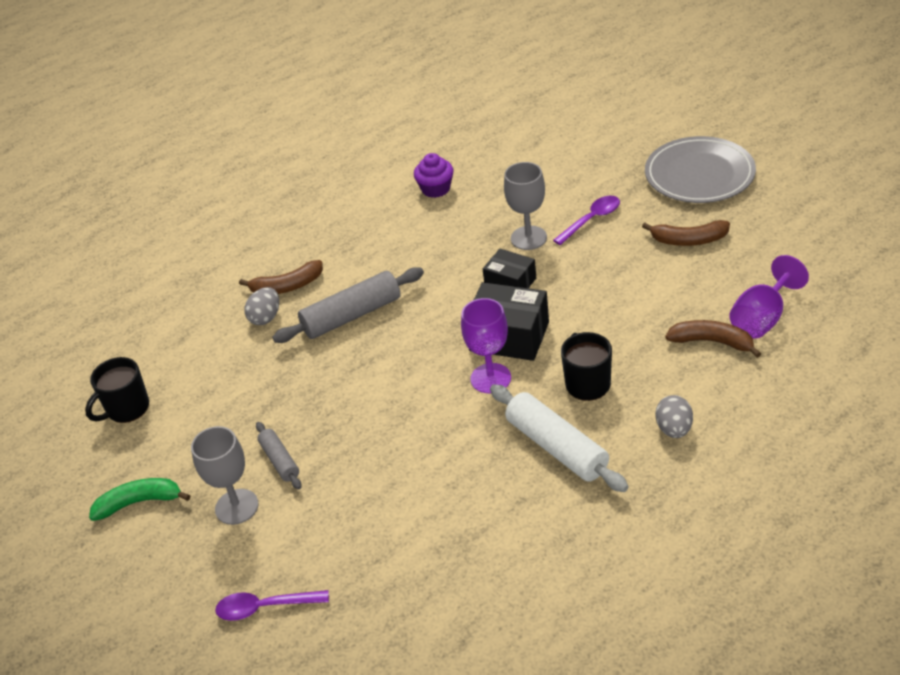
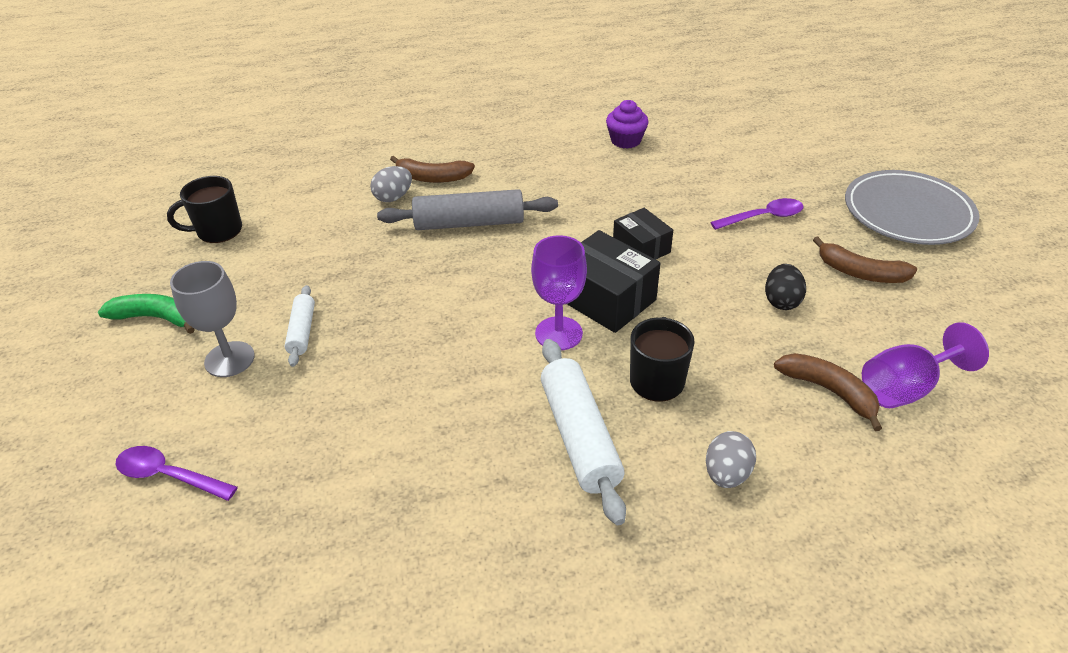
camera: 20 degrees right, 0 degrees up
(280, 460) = (302, 331): grey rolling pin -> white rolling pin
(528, 238) = (687, 212): grey goblet -> none
(643, 286) = (781, 301): none -> black egg

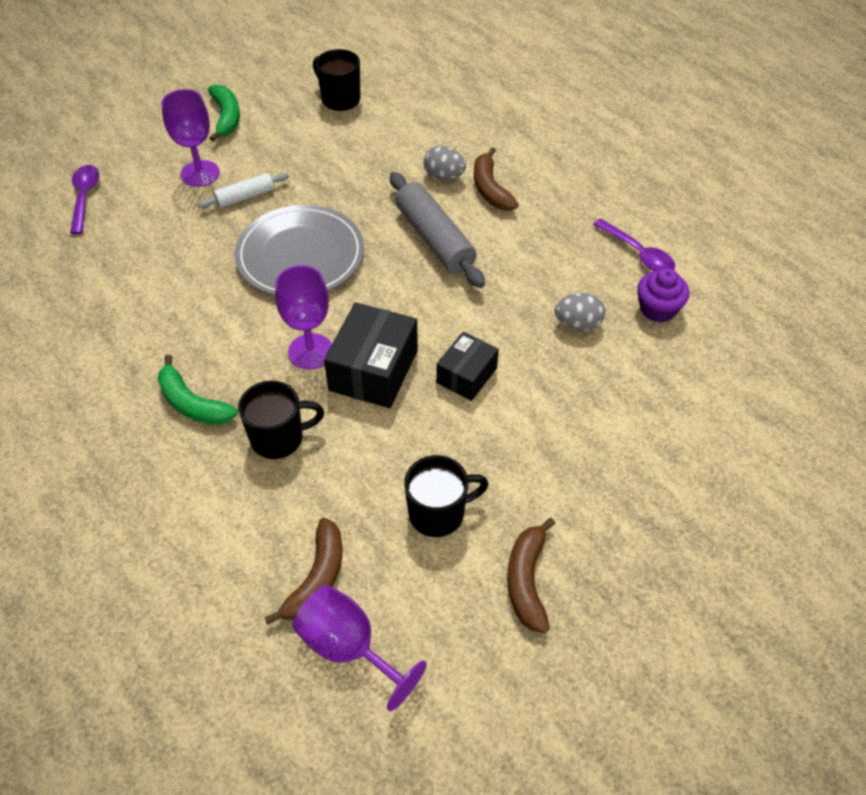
camera: 65 degrees right, 10 degrees up
(229, 359) = (200, 173): grey goblet -> purple goblet
(579, 437) = (192, 403): white rolling pin -> green banana
(726, 474) = (183, 515): grey egg -> grey egg (578, 324)
(763, 217) = (582, 468): purple spoon -> purple spoon (638, 253)
(781, 301) = (438, 513): black egg -> black mug
(908, 212) = (685, 618): grey plate -> grey plate (300, 255)

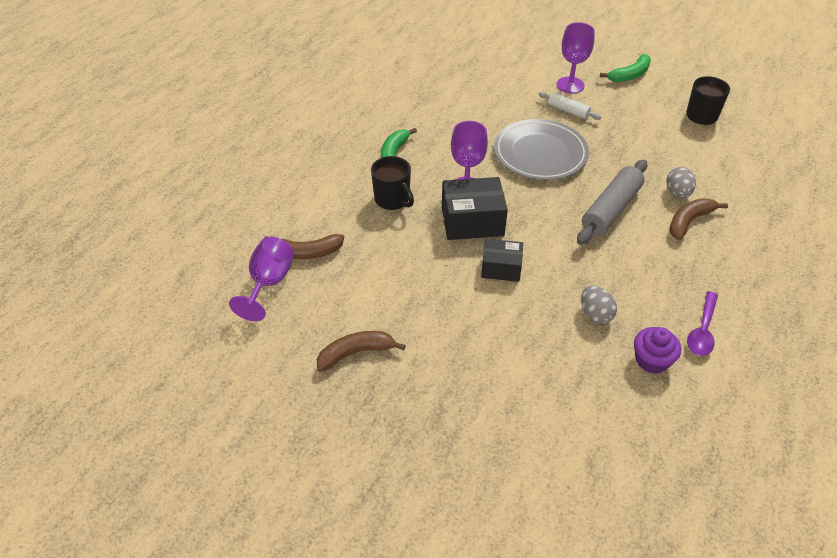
camera: 65 degrees right, 5 degrees down
(84, 197) = (510, 52): purple spoon -> none
(438, 513) = (381, 291): black mug -> none

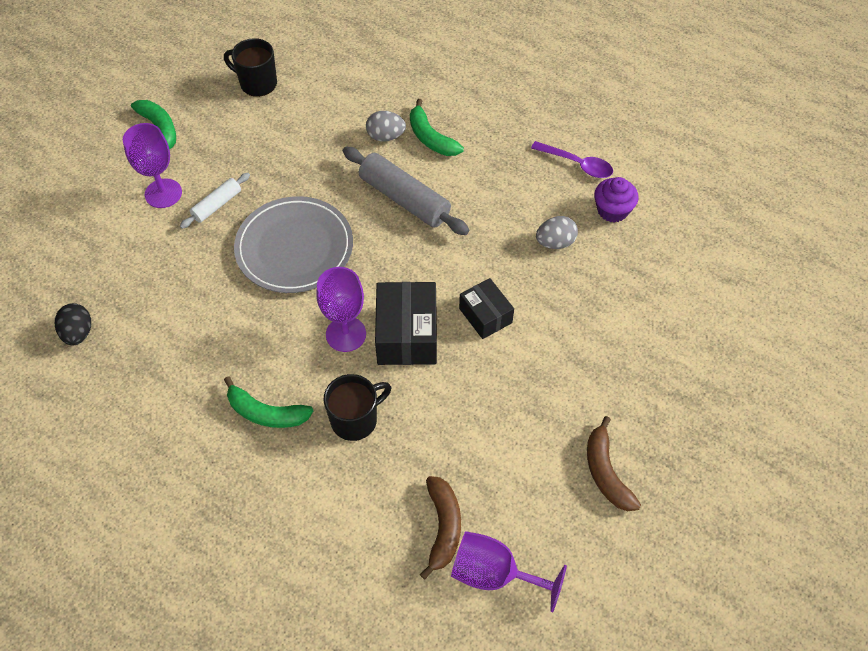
camera: 85 degrees left, 10 degrees up
(444, 69) = (78, 333): none -> black egg
(501, 268) = (485, 315): black box -> black box turned 45 degrees counterclockwise
(689, 221) = (431, 138): brown banana -> green banana

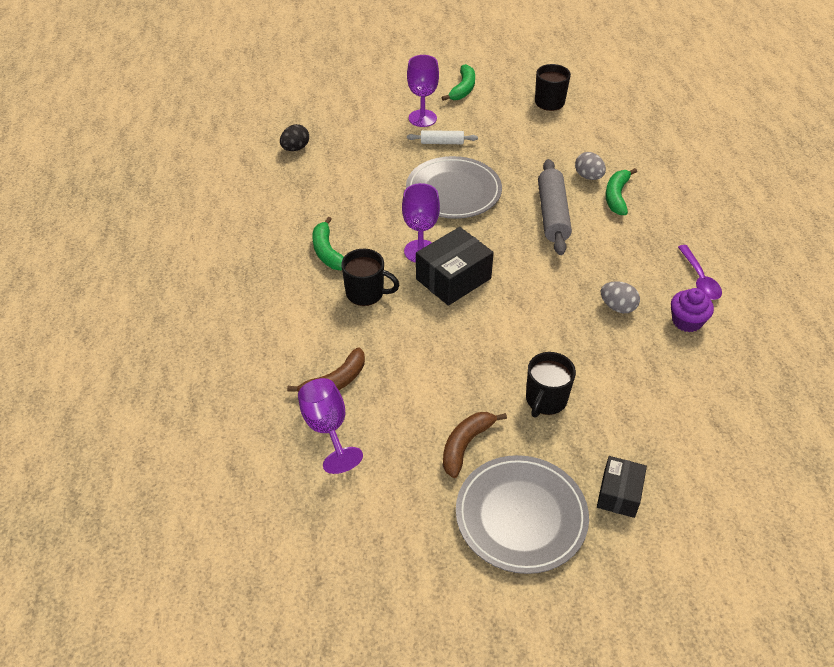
camera: 50 degrees right, 10 degrees down
(485, 315) = (514, 307): black box -> black box (619, 494)
(608, 375) = (545, 400): none -> black mug
(710, 487) = (521, 516): none -> grey plate

